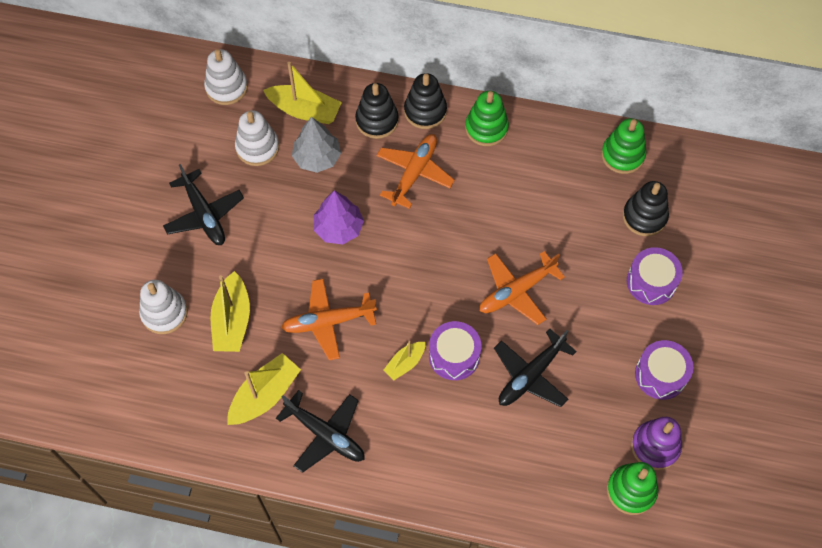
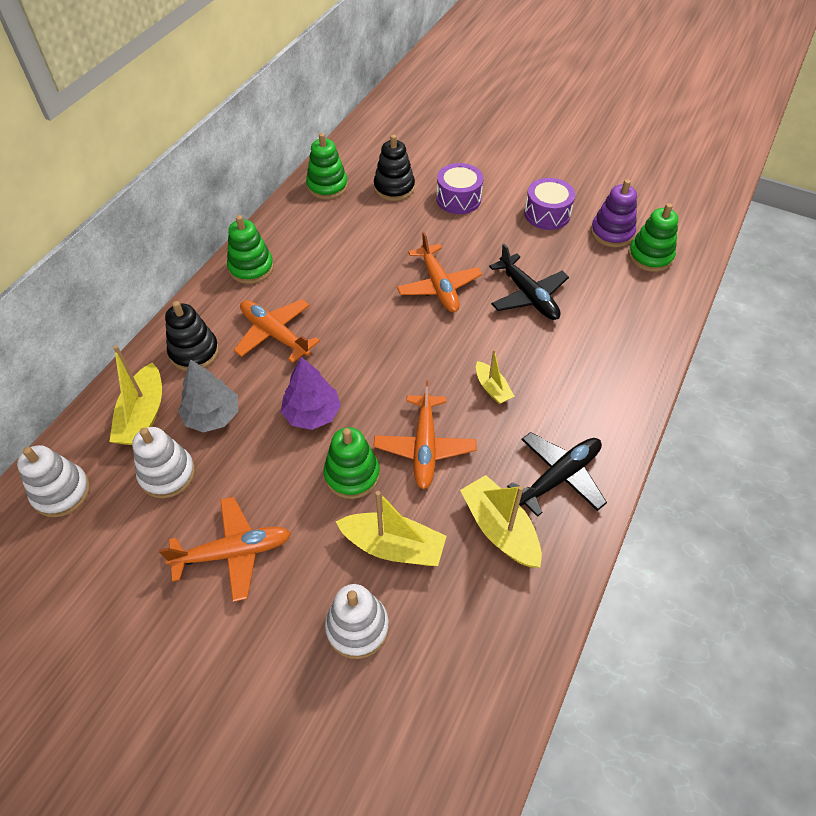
camera: 75 degrees left, 10 degrees down
(204, 214) = (233, 552): black plane -> orange plane
(288, 274) = (352, 474): none -> green stacking toy
(305, 110) = (143, 416): yellow boat -> yellow boat turned 150 degrees clockwise
(425, 111) = (205, 310): black stacking toy -> none
(454, 356) = (494, 347): purple drum -> none

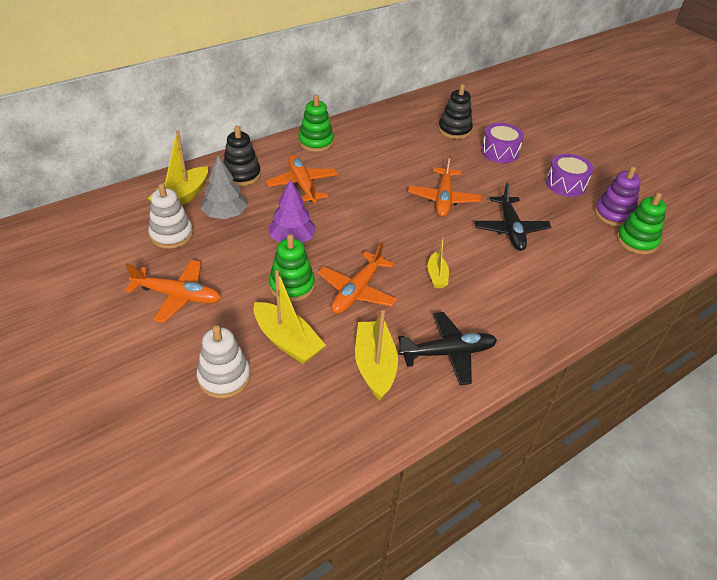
camera: 25 degrees right, 10 degrees down
(61, 492) = (101, 218): white stacking toy -> none
(327, 186) = (405, 114): green stacking toy -> none

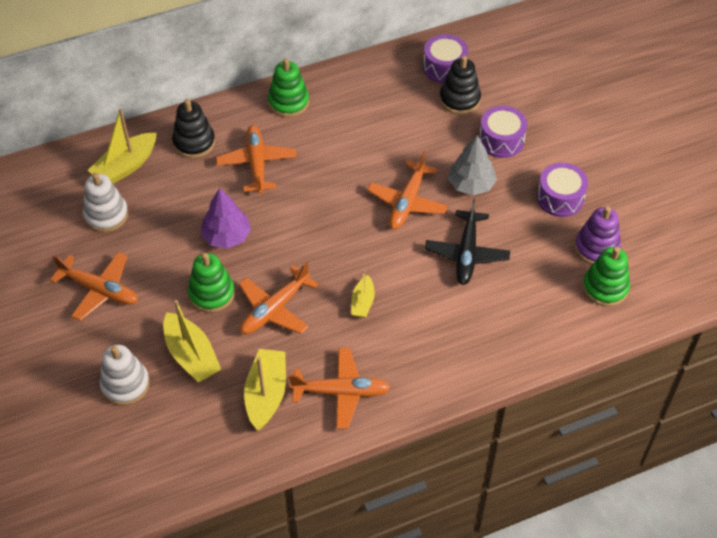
camera: 15 degrees right, 10 degrees up
(225, 214) = (165, 195): grey tree -> grey tree (471, 184)
(433, 112) = (444, 67): none -> purple drum
(447, 353) = (341, 392): black plane -> orange plane

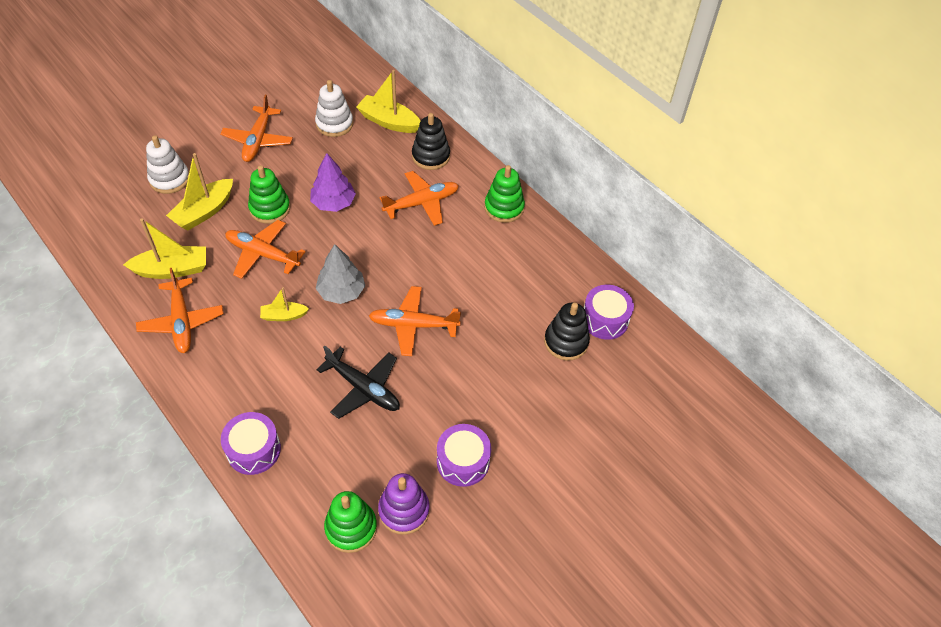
camera: 70 degrees right, 0 degrees up
(467, 253) = (363, 388): black plane -> black plane turned 135 degrees counterclockwise
(471, 184) = (454, 374): grey tree -> grey tree (341, 292)
(501, 140) = (524, 390): purple drum -> purple drum (253, 450)

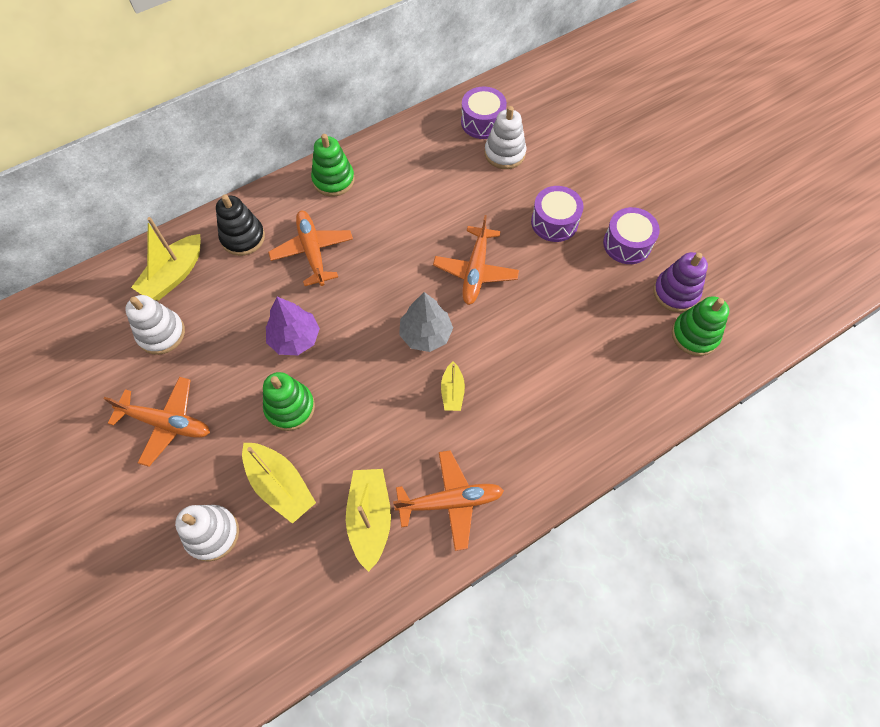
camera: 80 degrees left, 10 degrees up
(253, 450) = (617, 419): purple drum -> purple drum (554, 222)
(263, 254) = (361, 414): orange plane -> none
(363, 388) = (548, 319): black plane -> none
(566, 342) = (504, 153): black stacking toy -> white stacking toy

